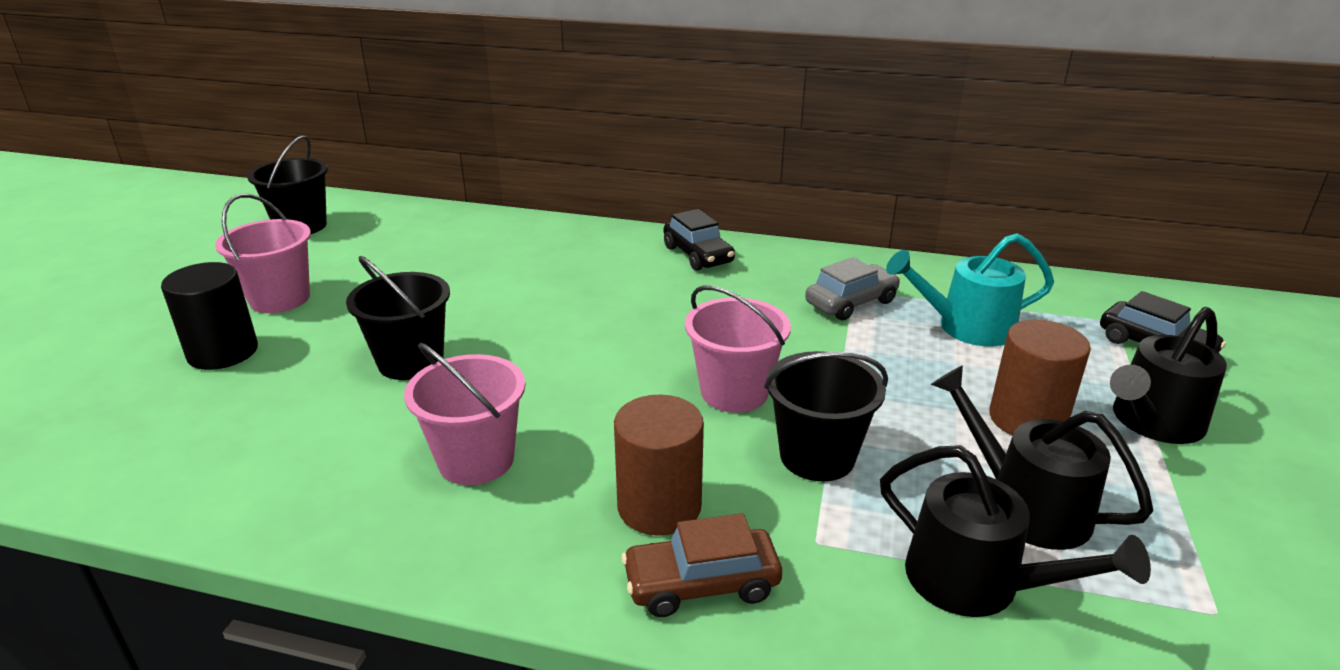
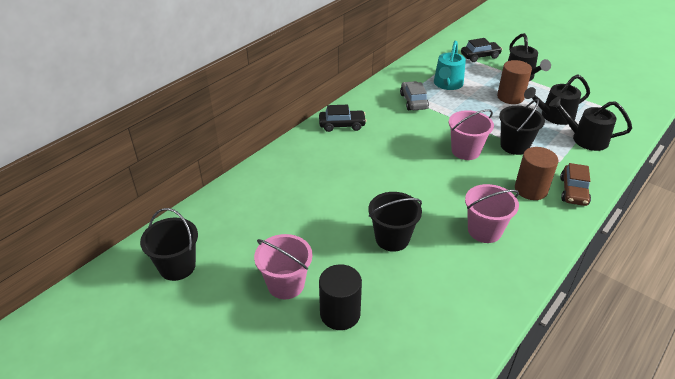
camera: 65 degrees left, 10 degrees up
(976, 582) = (585, 139): black watering can -> black watering can turned 135 degrees counterclockwise

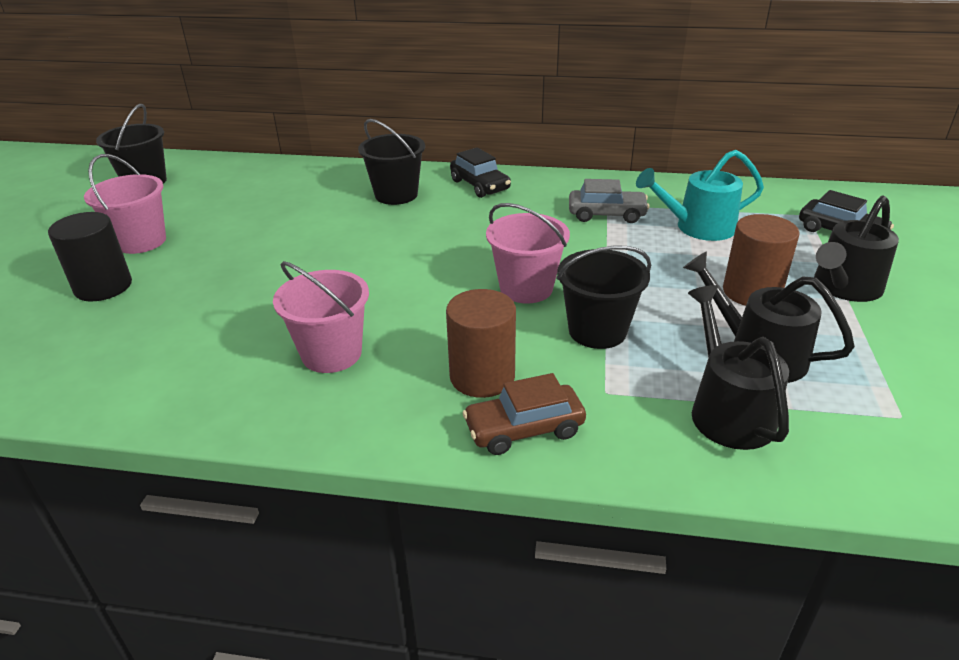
camera: 60 degrees right, 5 degrees down
(392, 239) = (262, 283): black bucket -> black bucket (396, 195)
(413, 101) = (606, 214): grey car -> grey car turned 45 degrees clockwise

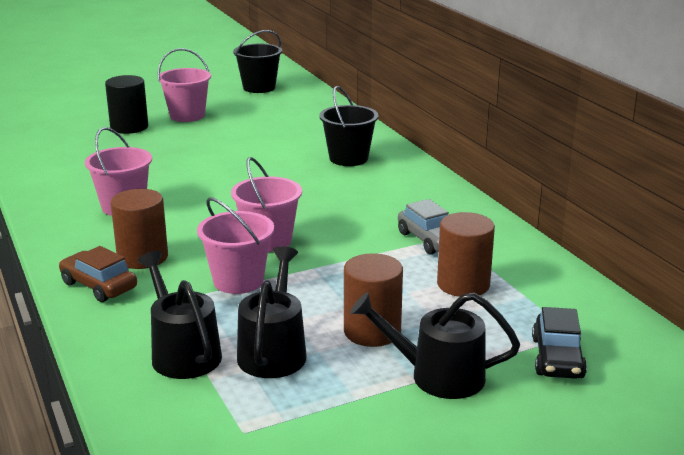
camera: 55 degrees right, 10 degrees down
(480, 185) = (408, 180): black car -> none
(597, 331) = (238, 281): black bucket -> pink bucket
(698, 227) = (463, 284): turquoise watering can -> brown cylinder
(727, 410) = (182, 353): black watering can -> black watering can turned 75 degrees counterclockwise

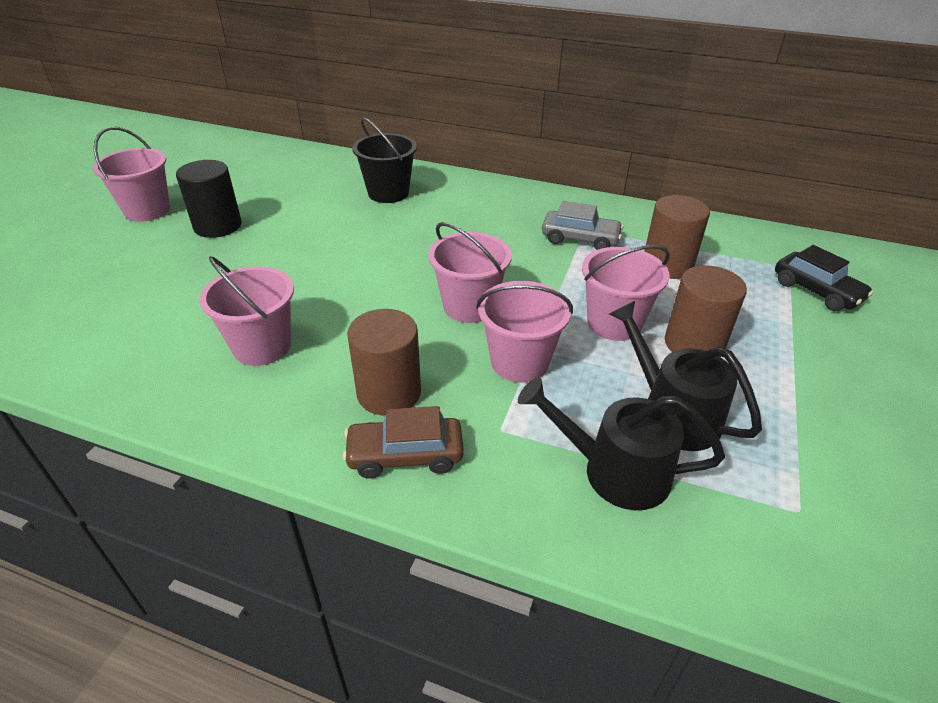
camera: 45 degrees left, 15 degrees up
(129, 127) = (97, 250): black cylinder -> black cylinder (218, 226)
(259, 87) = (175, 153): black bucket -> none
(342, 294) = (614, 323): none -> pink bucket
(438, 376) = (795, 353): black watering can -> none

